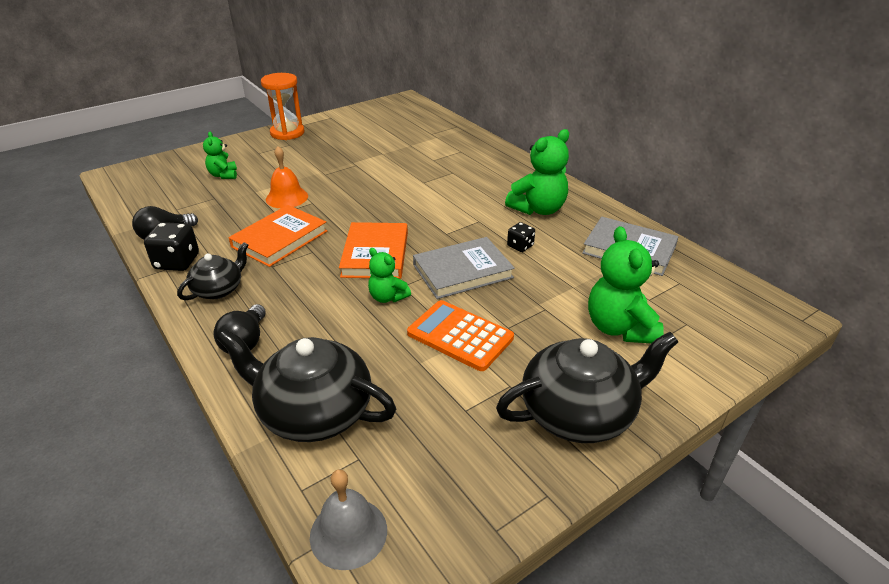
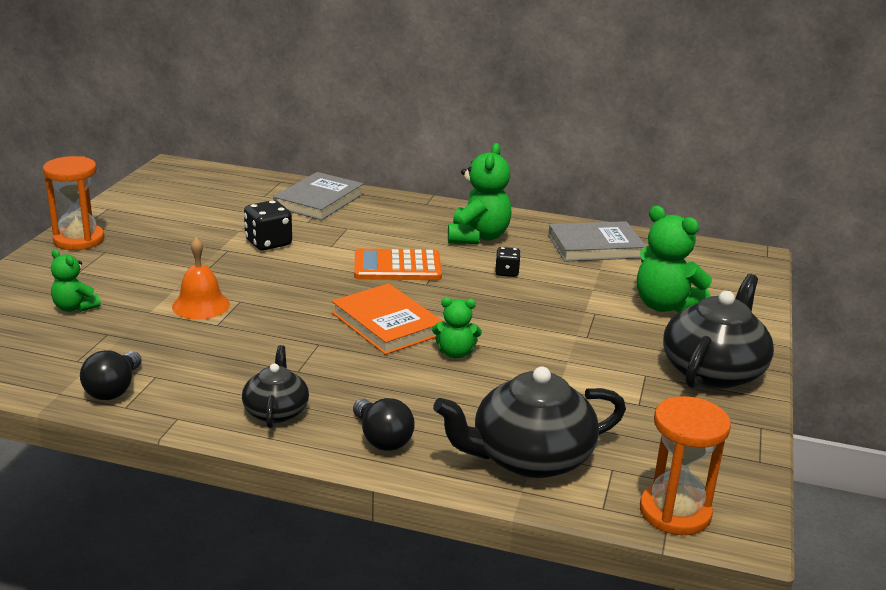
camera: 40 degrees left, 10 degrees down
(177, 262) = (180, 407): black dice -> black dice (268, 243)
(280, 239) = (263, 345): orange book -> none
(348, 532) = (675, 512): grey bell -> orange hourglass
(460, 336) = (560, 357): orange calculator -> orange calculator (397, 267)
(462, 271) = (488, 309): grey book -> grey book (319, 200)

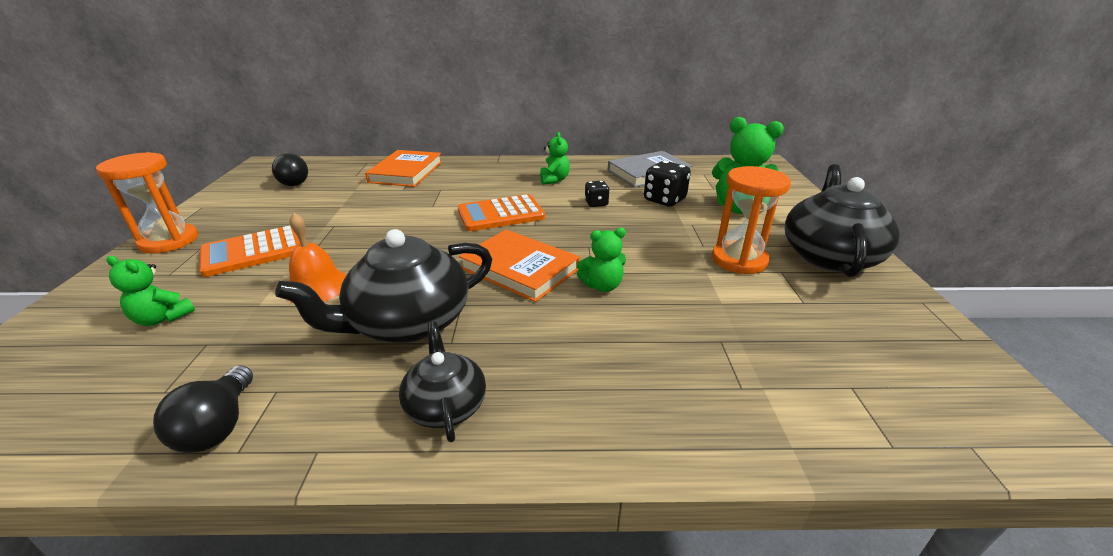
camera: 15 degrees left, 5 degrees up
(151, 263) = (254, 251): none -> orange calculator
(268, 243) = (372, 213): black dice -> black dice (664, 200)
(319, 200) = (406, 172): grey book -> orange book
(382, 439) = (590, 413): black light bulb -> black light bulb (291, 183)
(478, 237) = (554, 180): green teddy bear -> green teddy bear, size x0.57
(529, 458) = (762, 395): black teapot -> black teapot (408, 322)
(675, 512) = (964, 430): orange hourglass -> orange hourglass (739, 260)

